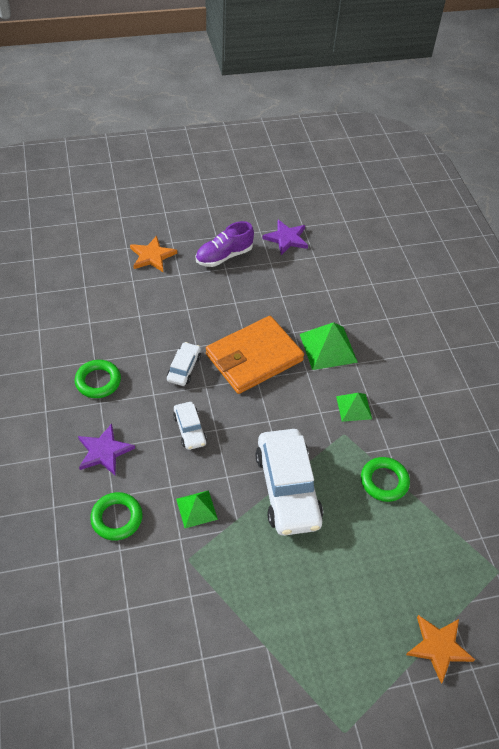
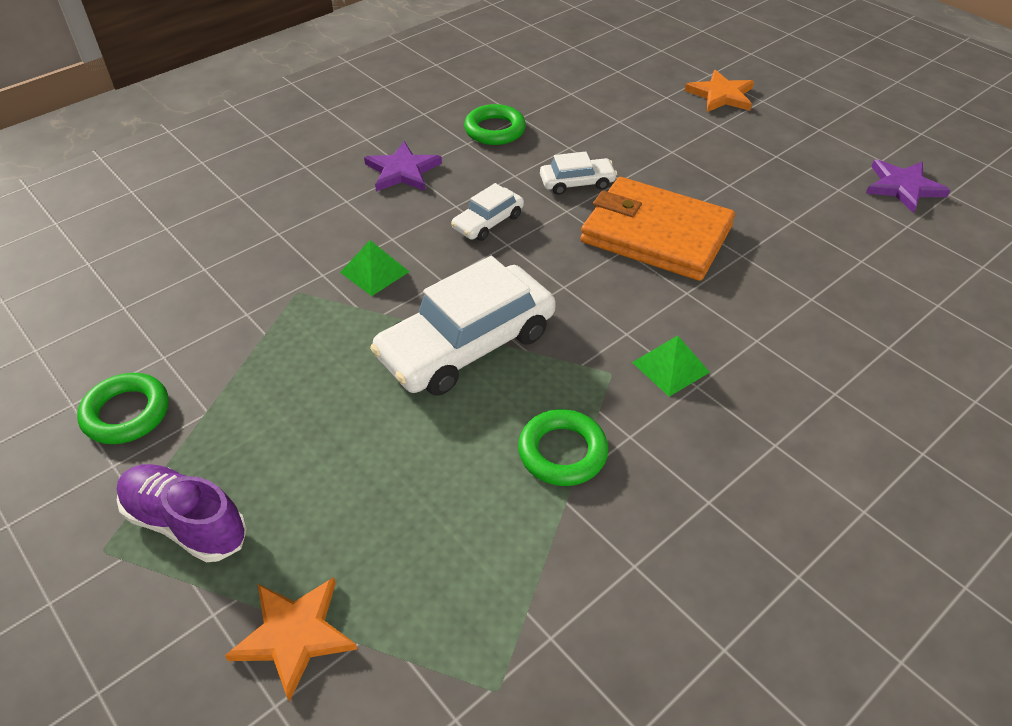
camera: 65 degrees right, 5 degrees down
(117, 518) = (319, 214): green ring -> green ring (126, 413)
(224, 256) = (795, 147): purple shoe -> purple shoe (186, 523)
(328, 348) = (752, 299): green pyramid -> none

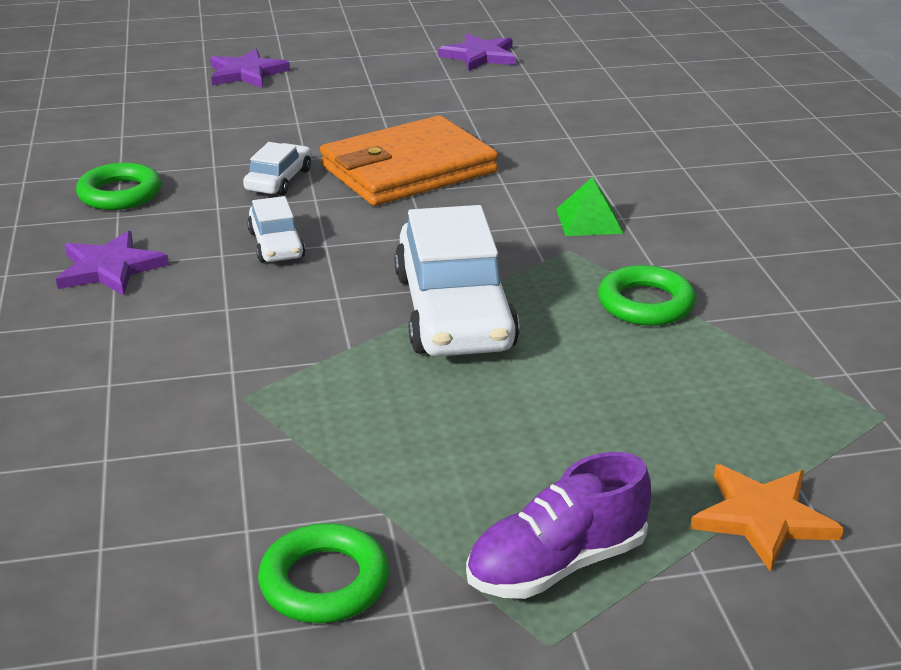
camera: 60 degrees left, 15 degrees down
(375, 272) = (272, 334): green pyramid -> none
(721, 95) = (246, 73): orange star -> purple star

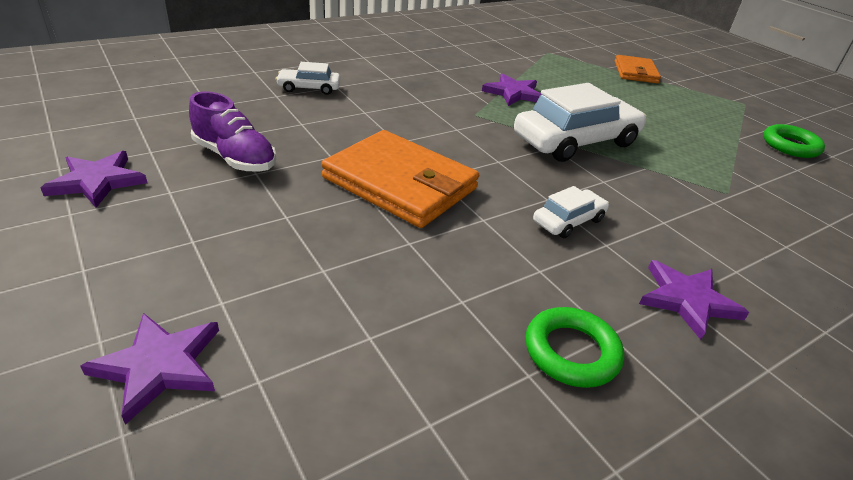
camera: 115 degrees left, 5 degrees up
(279, 180) = (464, 247): white car -> white car (309, 88)
(557, 565) = (710, 104): purple shoe -> purple shoe (235, 158)
(589, 221) = (434, 110): green pyramid -> none
(645, 303) = (513, 93): green ring -> purple star
(762, 518) = (635, 72): orange star -> orange wallet

